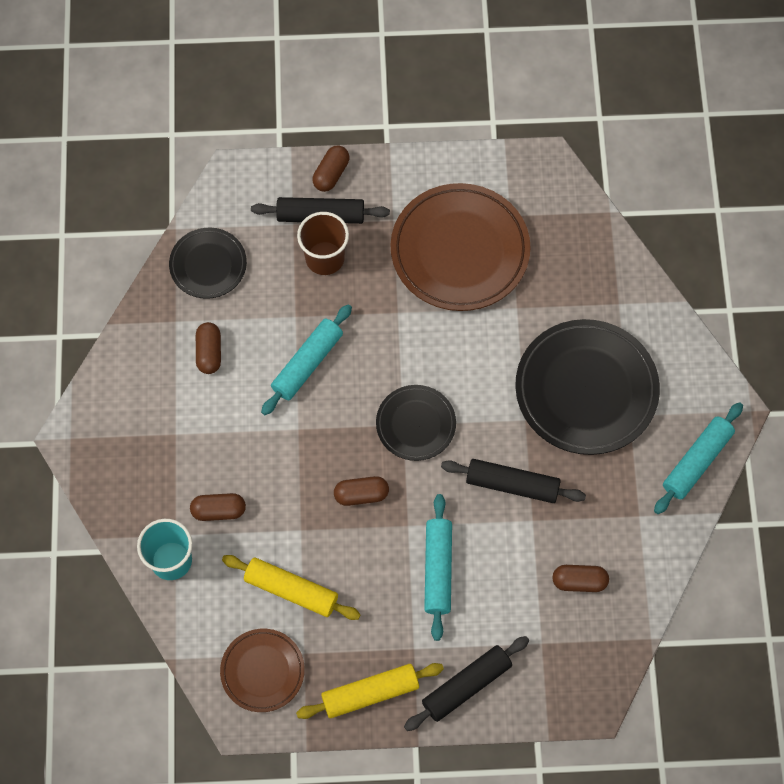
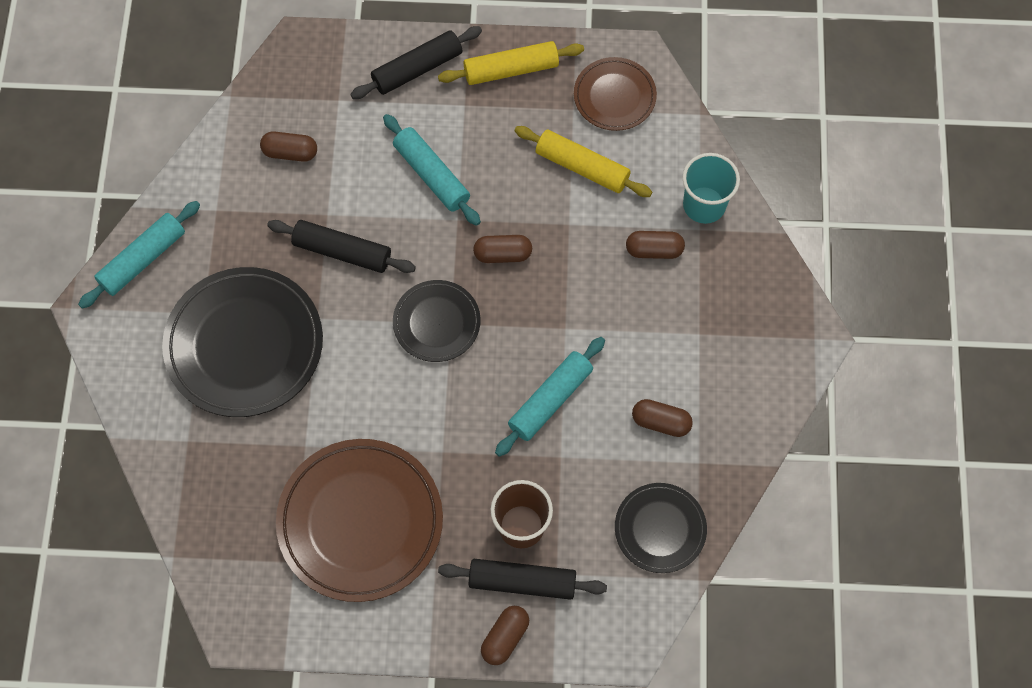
camera: 175 degrees left, 0 degrees up
(209, 352) = (661, 422): brown capsule -> brown capsule turned 75 degrees counterclockwise
(437, 569) = (432, 175): turquoise rolling pin -> turquoise rolling pin turned 45 degrees counterclockwise

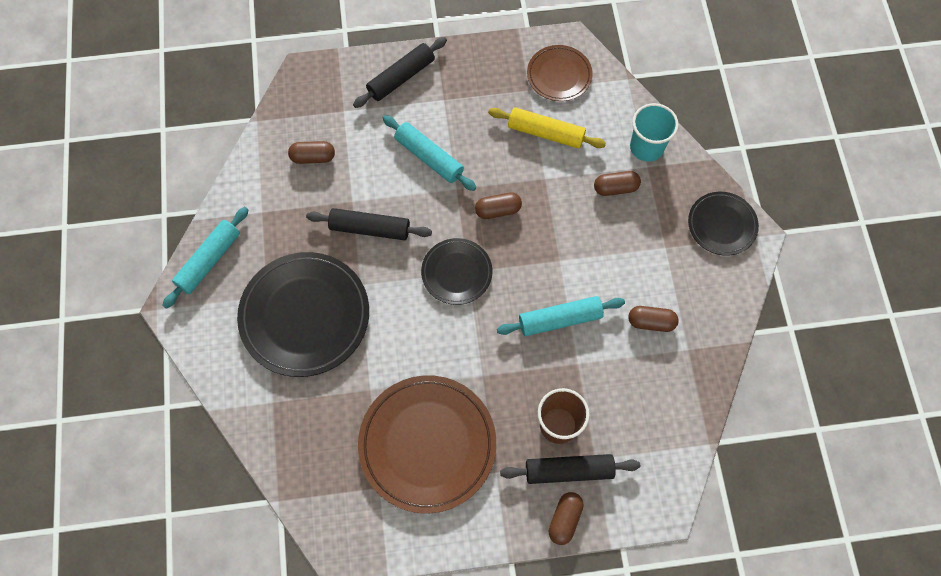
camera: 10 degrees left, 0 degrees up
(511, 70) = (474, 67): yellow rolling pin -> none
(550, 400) = (559, 319): turquoise rolling pin -> turquoise rolling pin turned 45 degrees clockwise
(660, 529) = (669, 408): black plate -> black plate (722, 225)

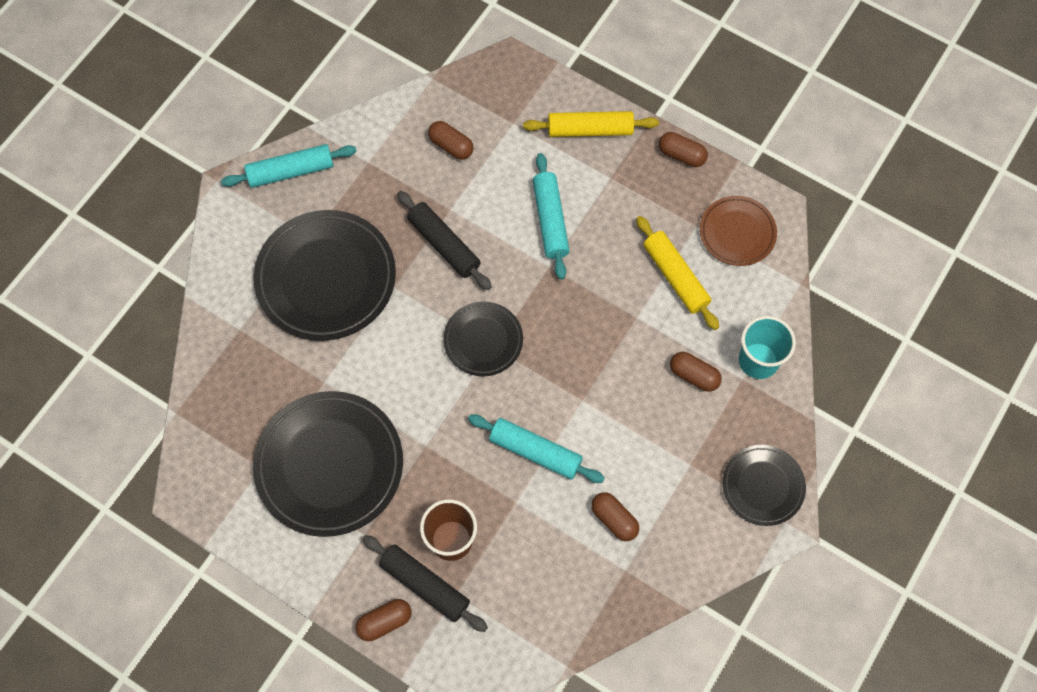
camera: 40 degrees right, 0 degrees up
(401, 77) = (590, 130): black rolling pin -> yellow rolling pin
(427, 444) = (329, 465): brown plate -> black plate
(498, 210) = (568, 313): brown capsule -> brown capsule (681, 155)

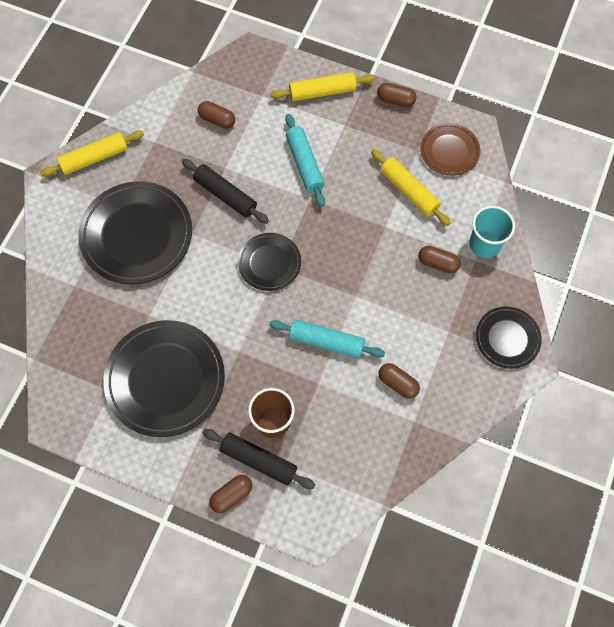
camera: 10 degrees left, 0 degrees up
(291, 171) = (94, 158): turquoise rolling pin -> yellow rolling pin

